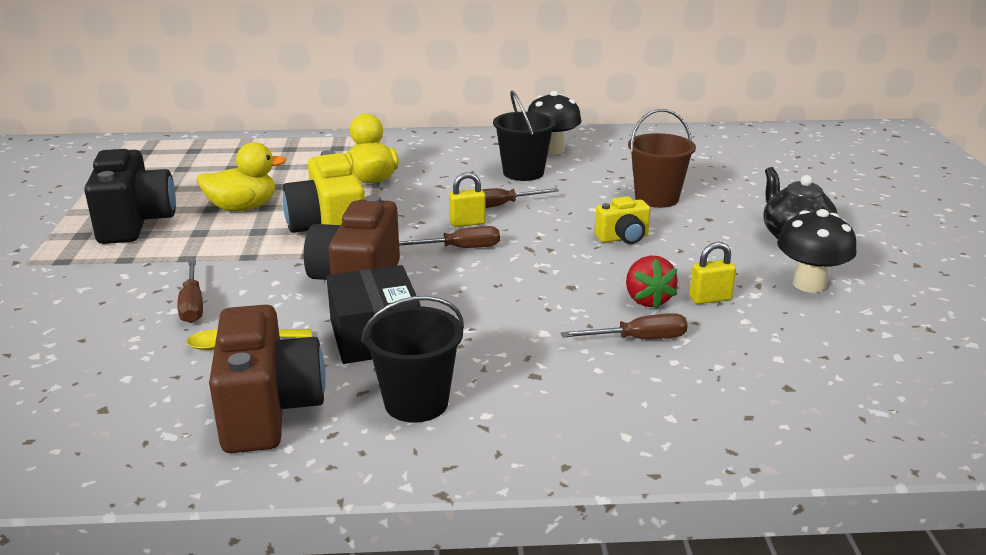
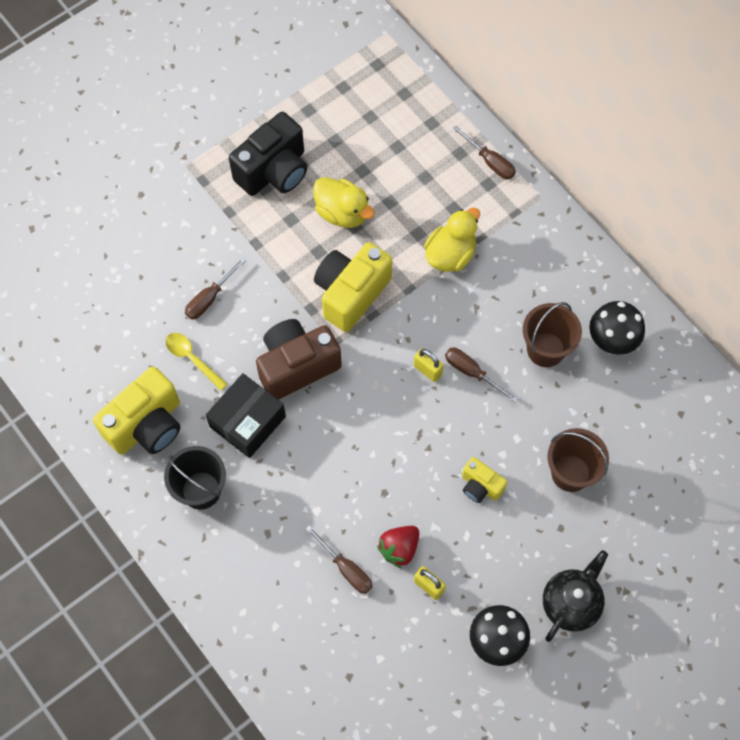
camera: 55 degrees right, 40 degrees up
(268, 411) = (147, 425): brown camera -> yellow camera
(460, 248) = (386, 392): brown screwdriver -> brown screwdriver (490, 161)
(523, 173) = (545, 349): black bucket -> brown bucket

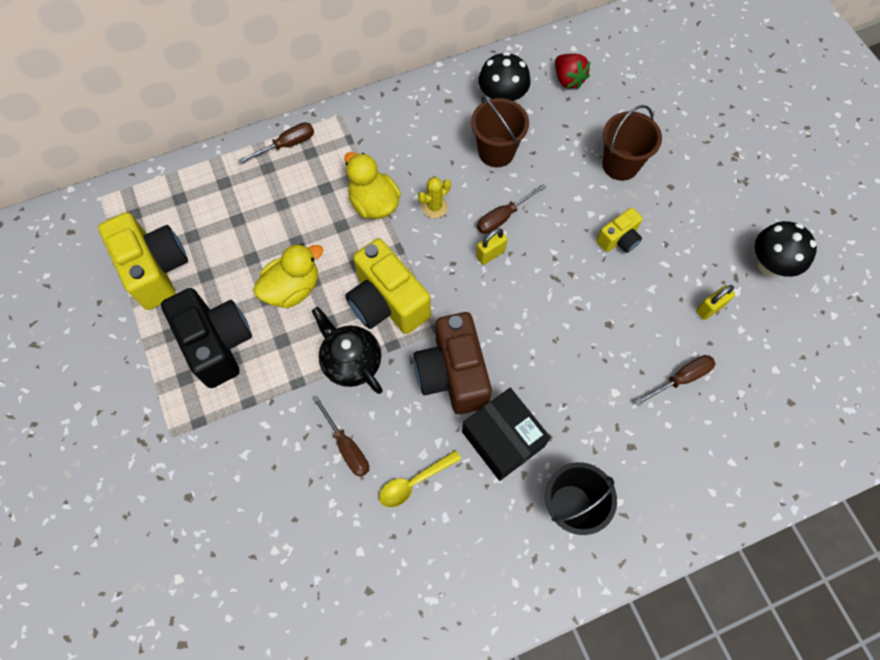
camera: 75 degrees left, 0 degrees up
(147, 425) = (480, 551): yellow camera -> yellow camera (156, 270)
(399, 548) = (668, 325): red strawberry -> red strawberry (568, 80)
(463, 308) = (434, 207): none -> yellow cactus
(571, 603) = (741, 197): black teapot -> black teapot (351, 361)

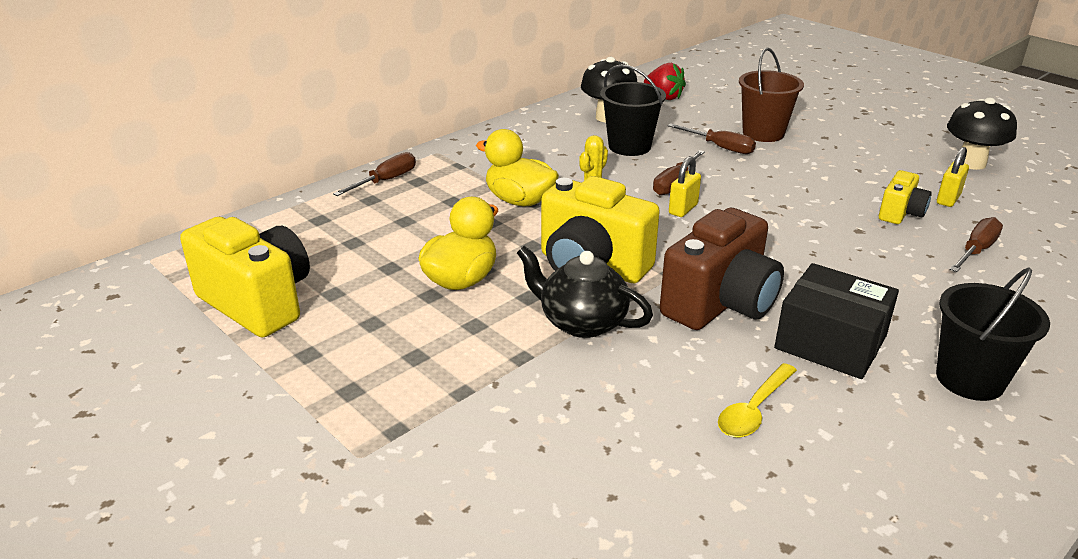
camera: 20 degrees left, 35 degrees down
(217, 344) = (383, 348): black camera -> none
(346, 446) = (634, 399): brown screwdriver -> brown screwdriver (720, 147)
(453, 374) = (720, 304): brown camera -> brown camera turned 105 degrees counterclockwise
(496, 152) = (629, 146): brown bucket -> black bucket
(618, 239) = (809, 175): yellow camera -> yellow camera (900, 213)

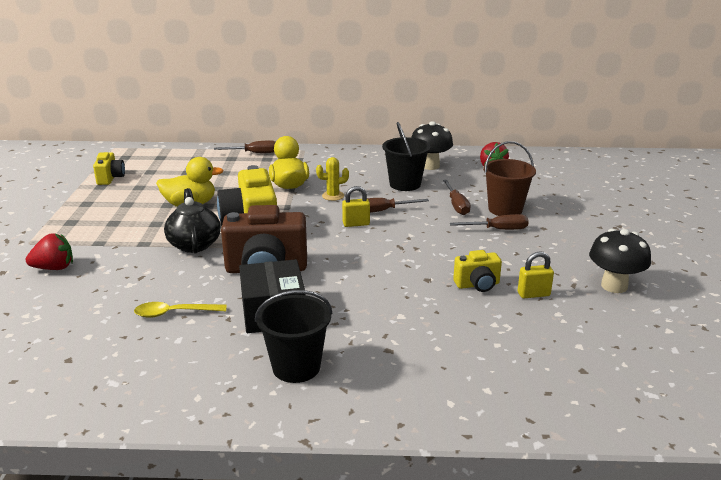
camera: 45 degrees right, 5 degrees down
(258, 303) = (110, 178): yellow camera -> yellow camera, size x0.53
(486, 461) = (54, 268): none -> red strawberry
(976, 250) = (472, 325): brown screwdriver -> brown screwdriver (498, 229)

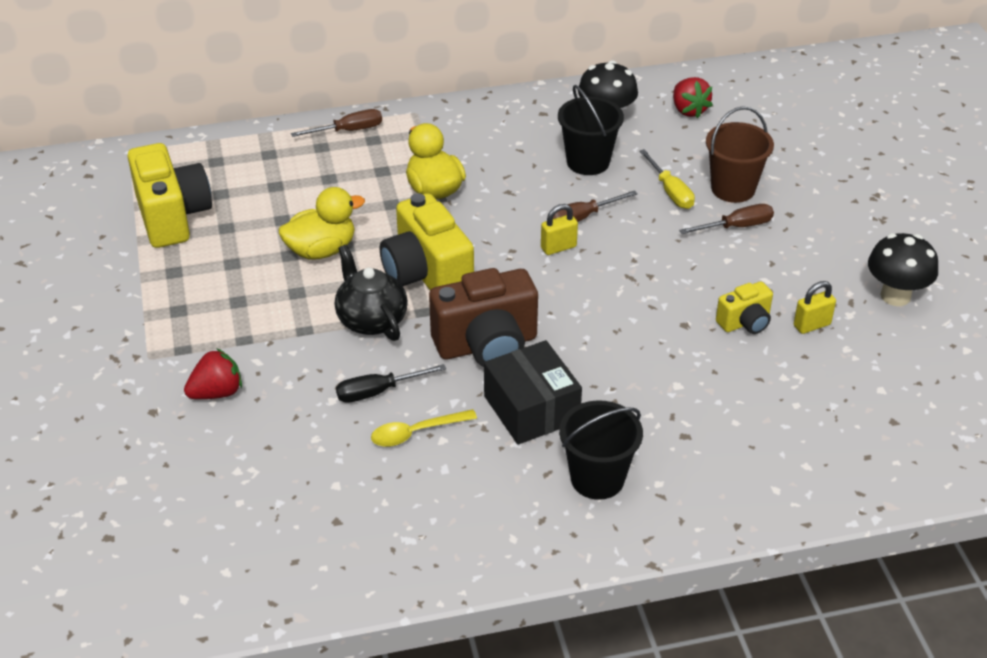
camera: 15 degrees left, 15 degrees up
(110, 178) = (172, 217): yellow camera -> yellow camera, size x1.90
(166, 284) = (378, 392): none -> black screwdriver
(333, 196) = (503, 200): yellow cactus -> none
(456, 205) = (670, 191): brown screwdriver -> yellow screwdriver

